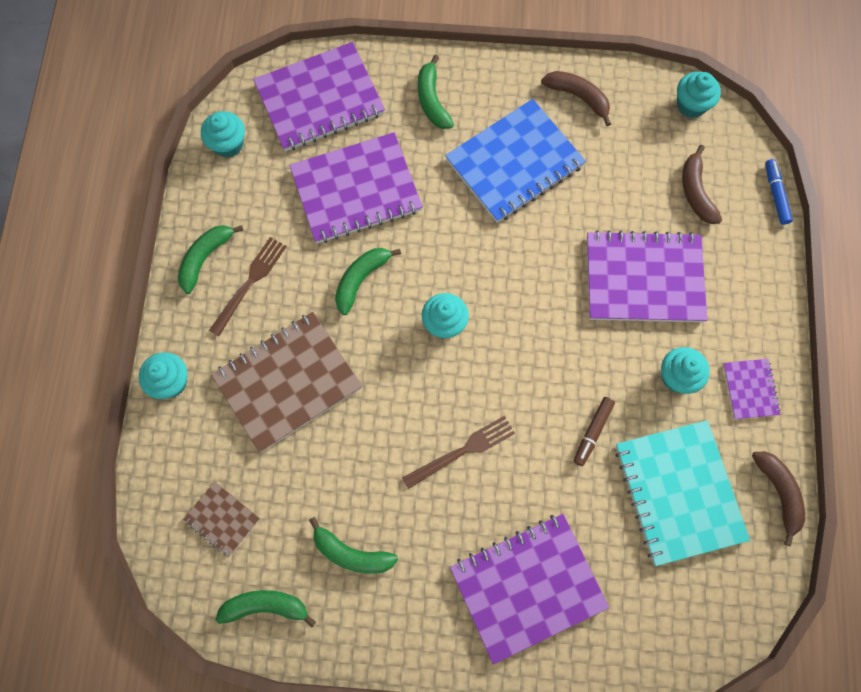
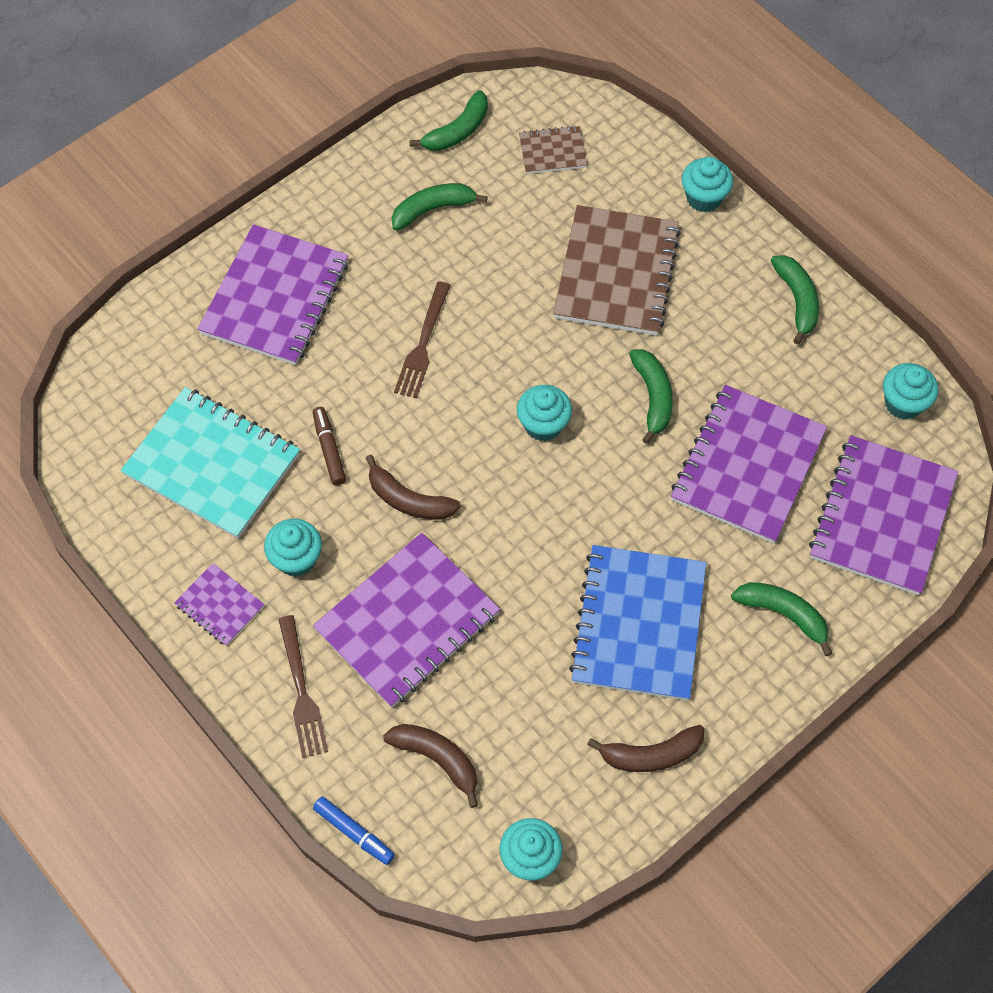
camera: 135 degrees right, 10 degrees down
(250, 283) = (738, 314): brown fork -> brown fork (301, 691)
(778, 493) = (123, 538): brown banana -> brown banana (408, 500)

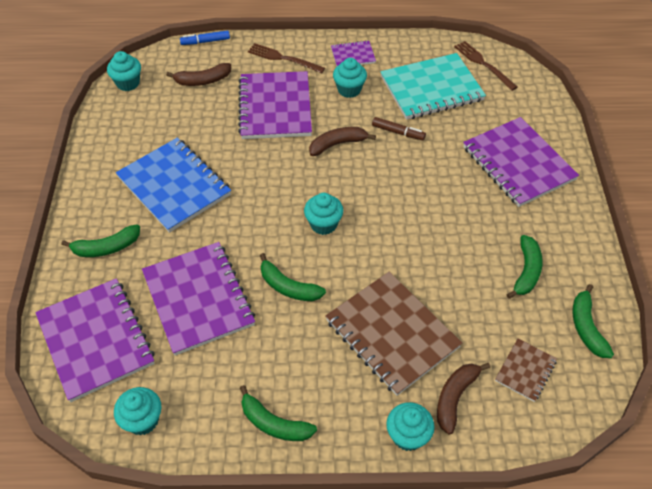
camera: 130 degrees right, 10 degrees down
(423, 344) = (428, 206): brown fork -> brown fork (483, 64)
(651, 755) = (114, 148): brown banana -> brown banana (455, 397)

